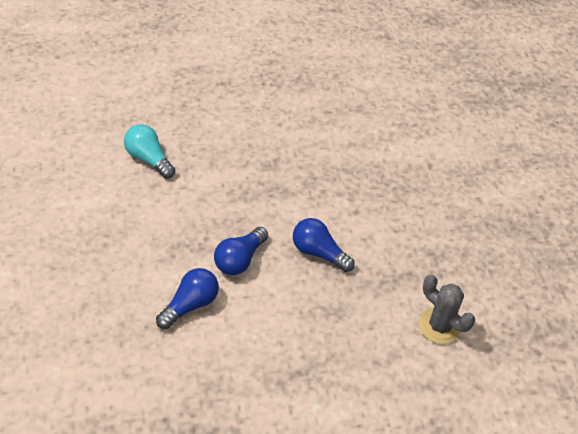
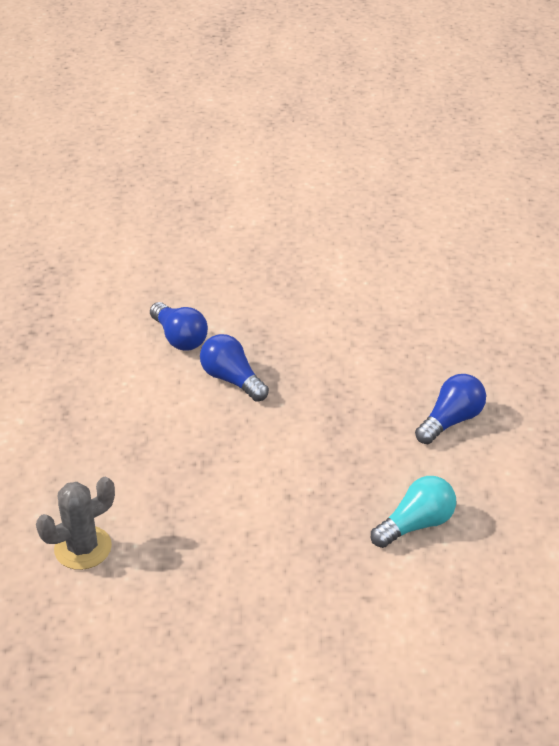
camera: 105 degrees right, 10 degrees down
(149, 159) = (402, 317): turquoise light bulb -> turquoise light bulb (416, 524)
(318, 252) = (227, 449): blue light bulb -> blue light bulb (451, 421)

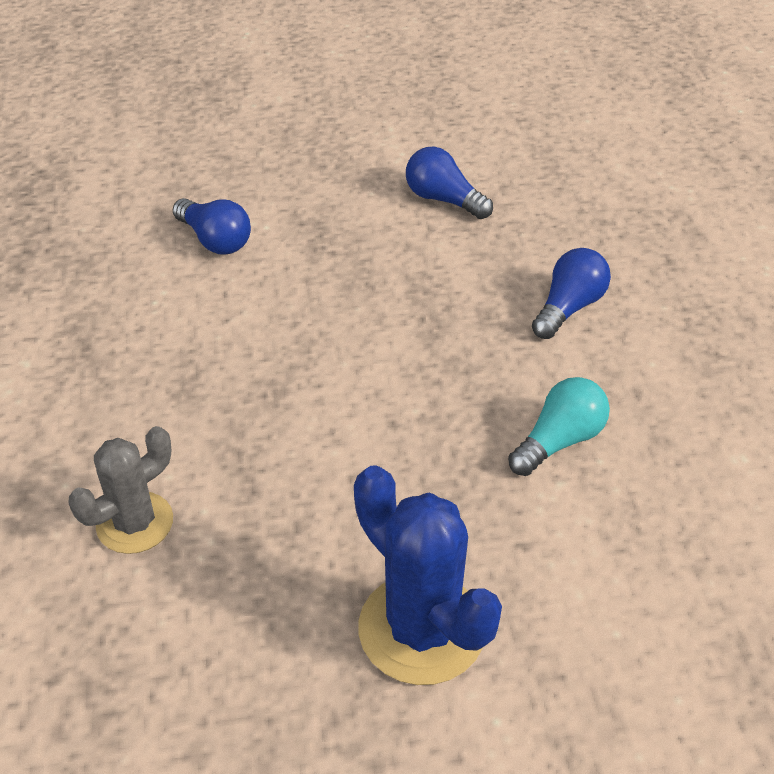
camera: 10 degrees left, 5 degrees up
(232, 379) = (290, 284): blue light bulb -> blue light bulb (443, 199)
(278, 648) = (421, 629): none -> blue cactus

